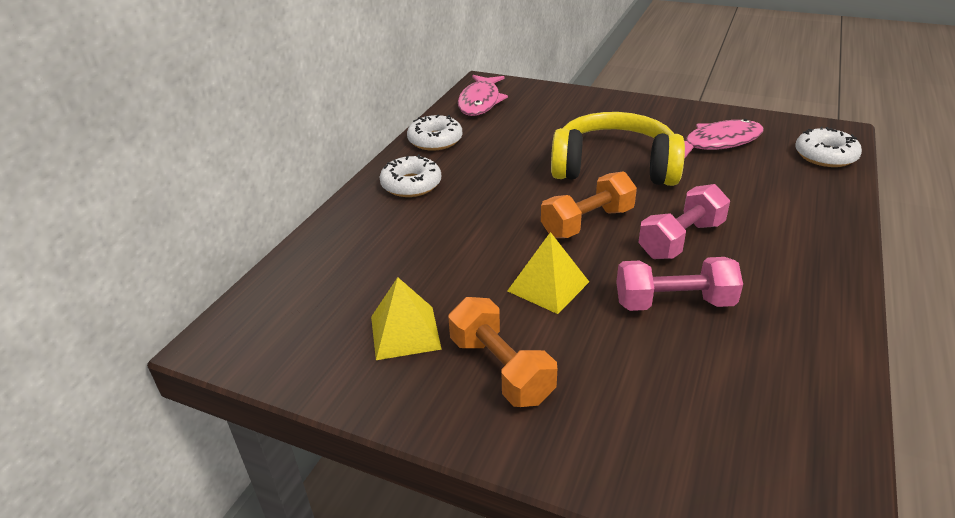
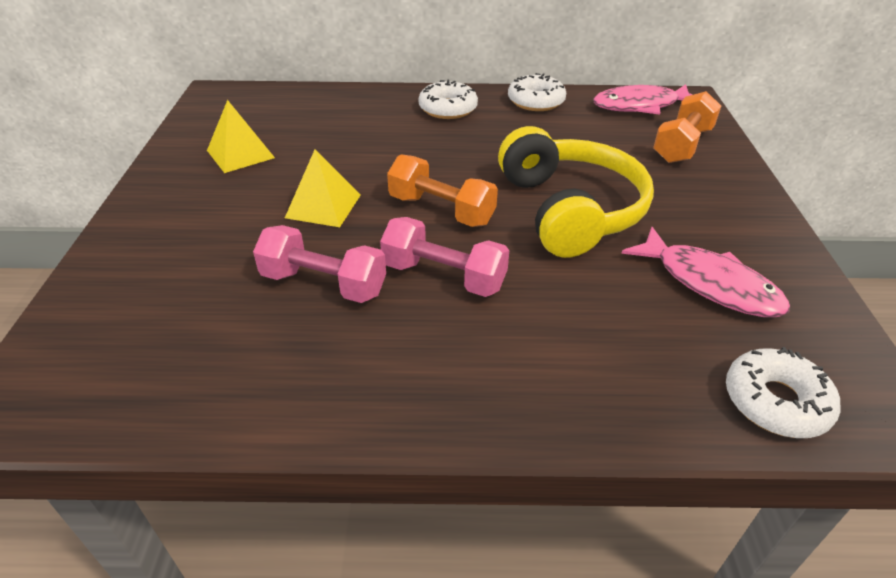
camera: 65 degrees right, 5 degrees up
(501, 369) = (205, 203): orange dumbbell -> orange dumbbell (682, 145)
(674, 303) = (324, 284): pink dumbbell -> pink dumbbell turned 45 degrees counterclockwise

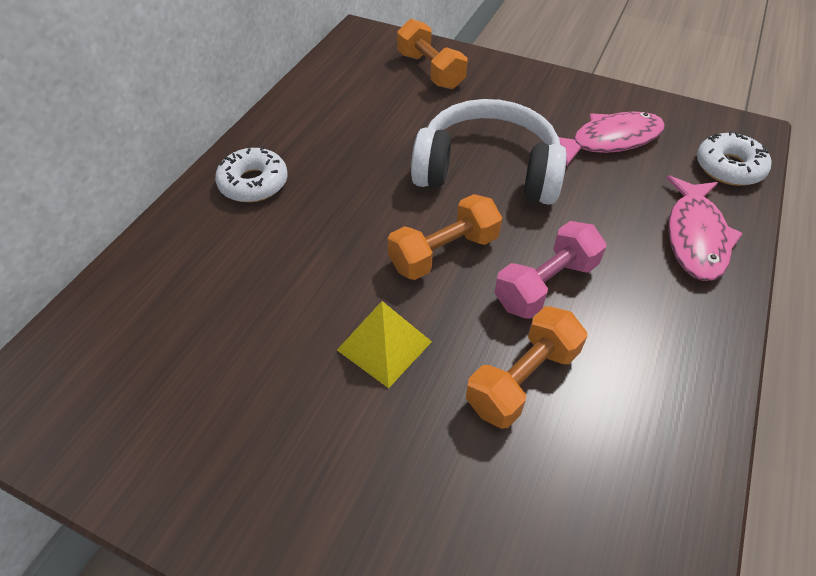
camera: 65 degrees left, 10 degrees up
(240, 154) = (212, 405): yellow pyramid -> none
(324, 284) = (522, 379): pink dumbbell -> orange dumbbell
(536, 101) = (291, 118): white donut -> none
(569, 210) = (487, 171): yellow headphones -> white headphones
(640, 106) = (351, 62): pink fish -> pink fish (695, 237)

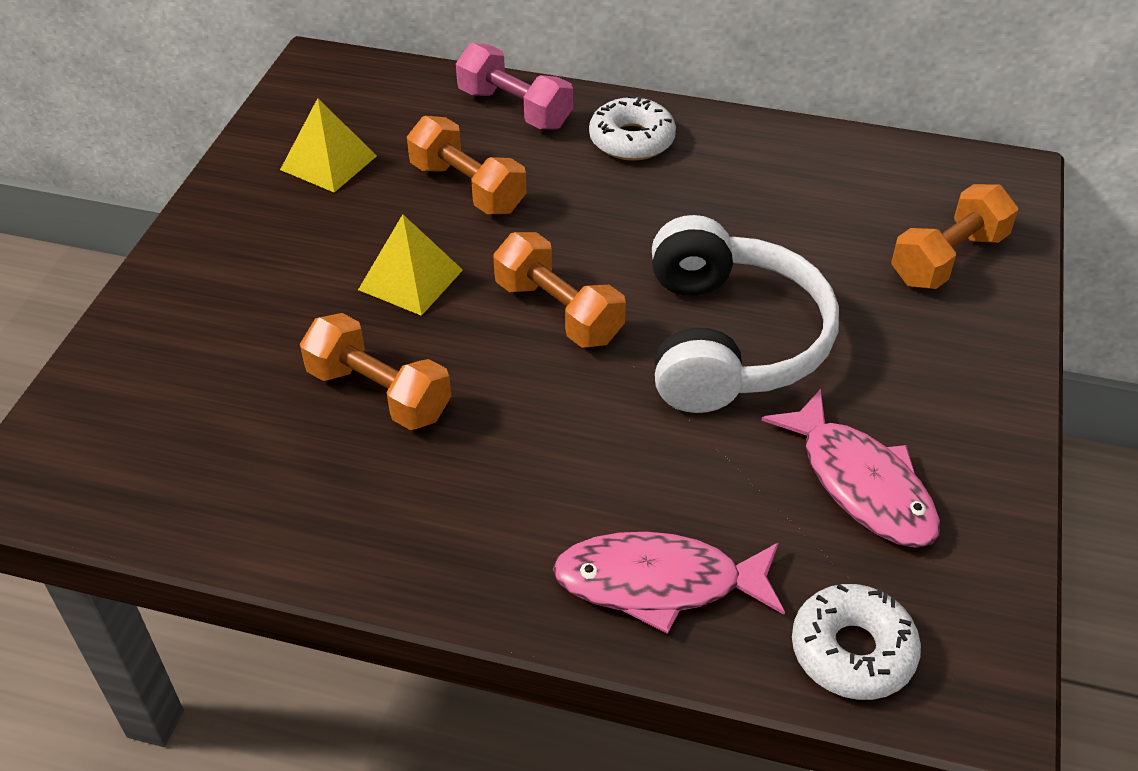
camera: 80 degrees right, 5 degrees down
(185, 404) = (328, 162): none -> yellow pyramid
(272, 293) = (467, 188): none -> orange dumbbell
(545, 284) = (525, 410): pink dumbbell -> pink dumbbell (514, 109)

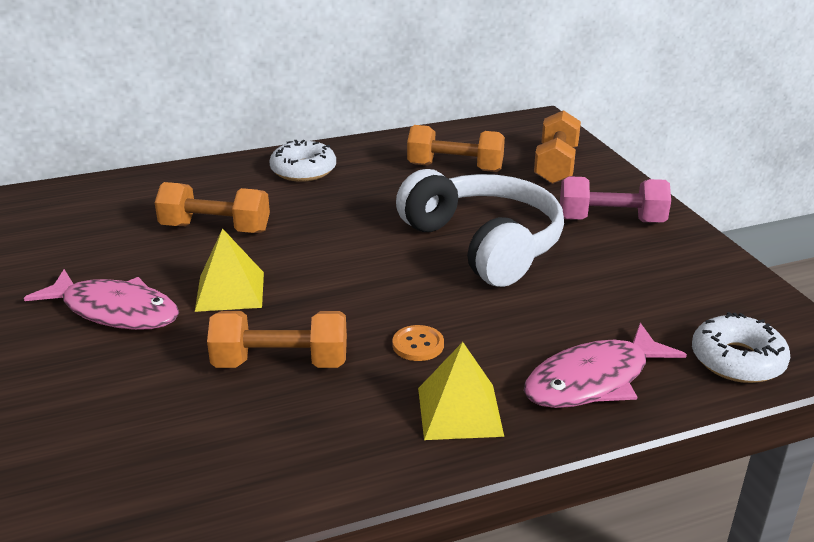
camera: 35 degrees left, 15 degrees down
(328, 162) = (86, 249): yellow pyramid -> yellow pyramid (459, 411)
(514, 109) = (202, 179): pink dumbbell -> pink dumbbell (611, 220)
(525, 440) = (418, 345): none -> orange button
(558, 312) = (358, 270): orange dumbbell -> orange dumbbell (455, 168)
(861, 483) = (640, 280): pink fish -> pink fish (115, 311)

